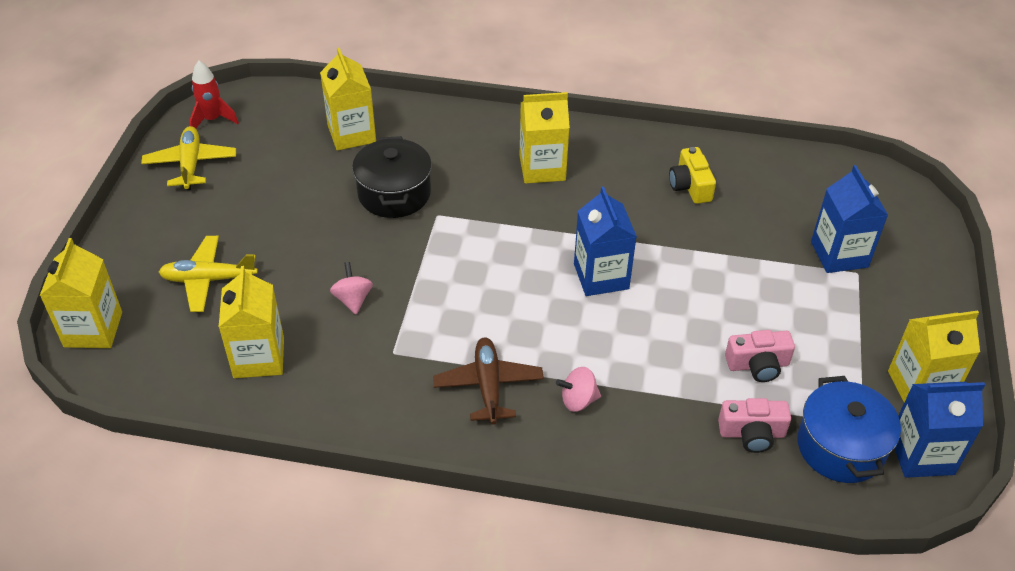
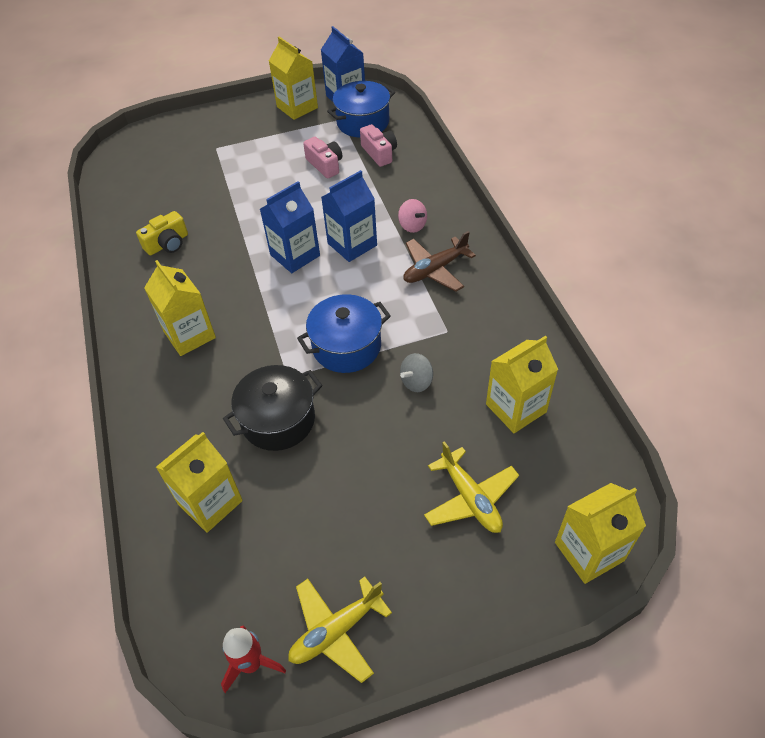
camera: 115 degrees left, 5 degrees up
(353, 299) = (416, 382): pink spinning top -> grey spinning top
(438, 267) = (346, 346): none -> blue pot
(839, 254) = (203, 159): blue carton -> blue carton (352, 244)

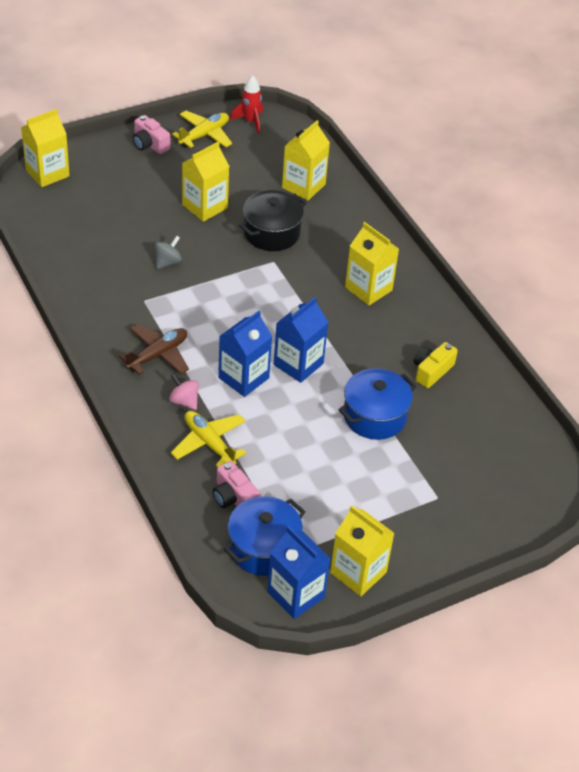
camera: 165 degrees right, 5 degrees down
(325, 165) = (296, 477): pink camera -> pink camera (149, 144)
(346, 346) = (230, 285): blue pot -> blue pot (374, 416)
(470, 498) = (124, 195): yellow plane -> yellow plane (209, 443)
(516, 408) = (88, 247): yellow carton -> yellow carton (205, 206)

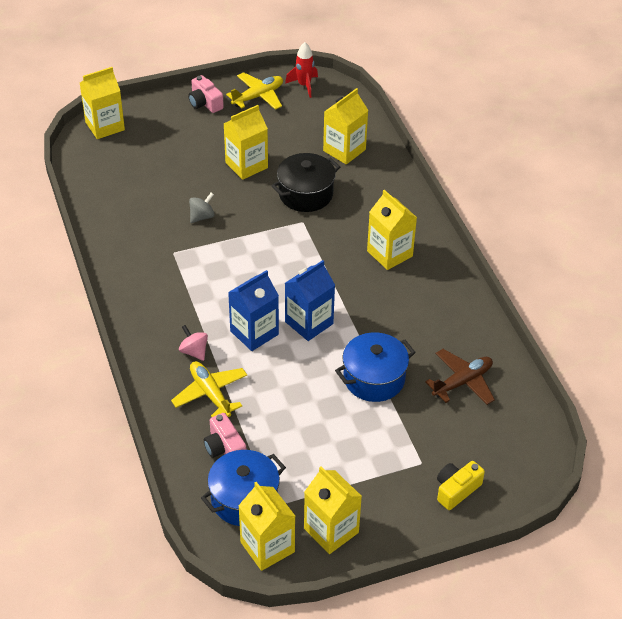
camera: 10 degrees right, 0 degrees up
(158, 355) = (177, 305): brown plane -> brown plane (462, 382)
(296, 594) = (267, 547): blue carton -> yellow carton
(431, 371) = (437, 338): yellow camera -> yellow camera (456, 490)

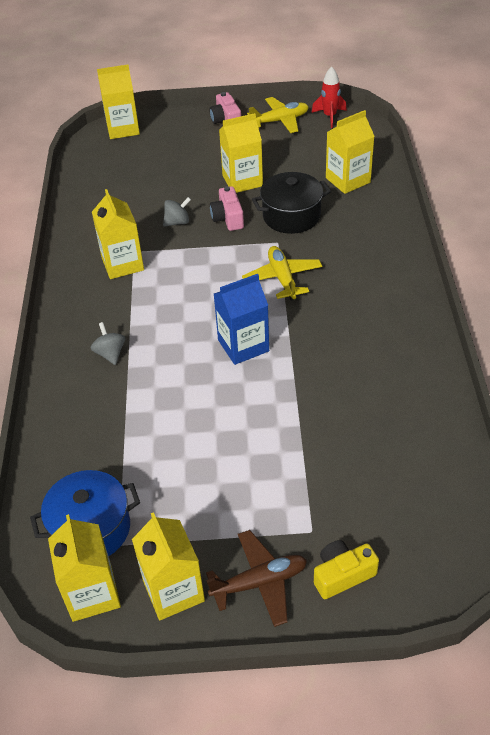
camera: 20 degrees right, 0 degrees up
(194, 351) = (110, 353): pink spinning top -> grey spinning top
(210, 394) = (107, 401): yellow plane -> yellow plane (282, 278)
(224, 448) = (96, 464): pink camera -> pink camera (228, 218)
(254, 333) = (181, 345): blue carton -> none
(374, 378) = (292, 420): blue pot -> none
(389, 253) = (358, 288): yellow carton -> yellow carton (122, 264)
(462, 382) = (394, 444): brown plane -> brown plane (260, 582)

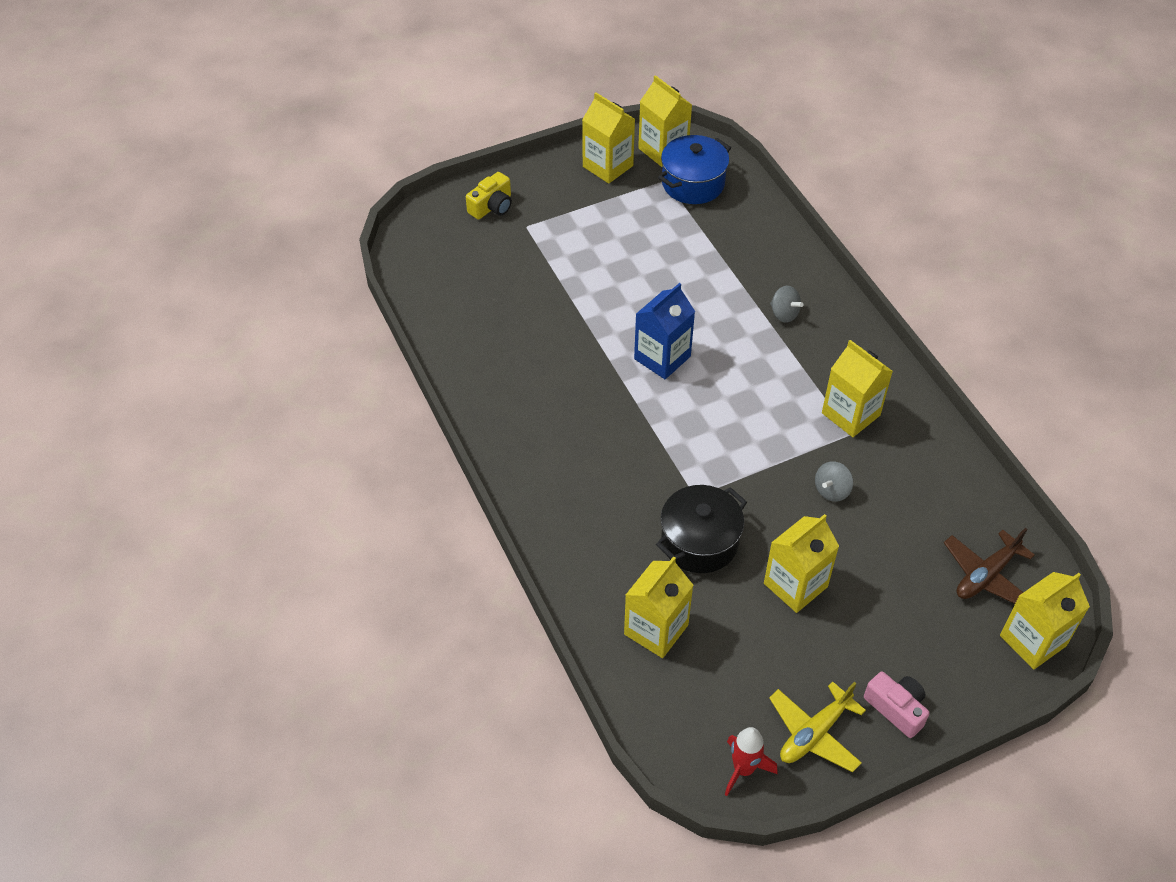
camera: 155 degrees right, 5 degrees up
(228, 218) = (775, 515): pink camera -> none
(260, 582) = (549, 186): brown plane -> brown plane (986, 575)
(282, 278) = (663, 446): yellow plane -> none

